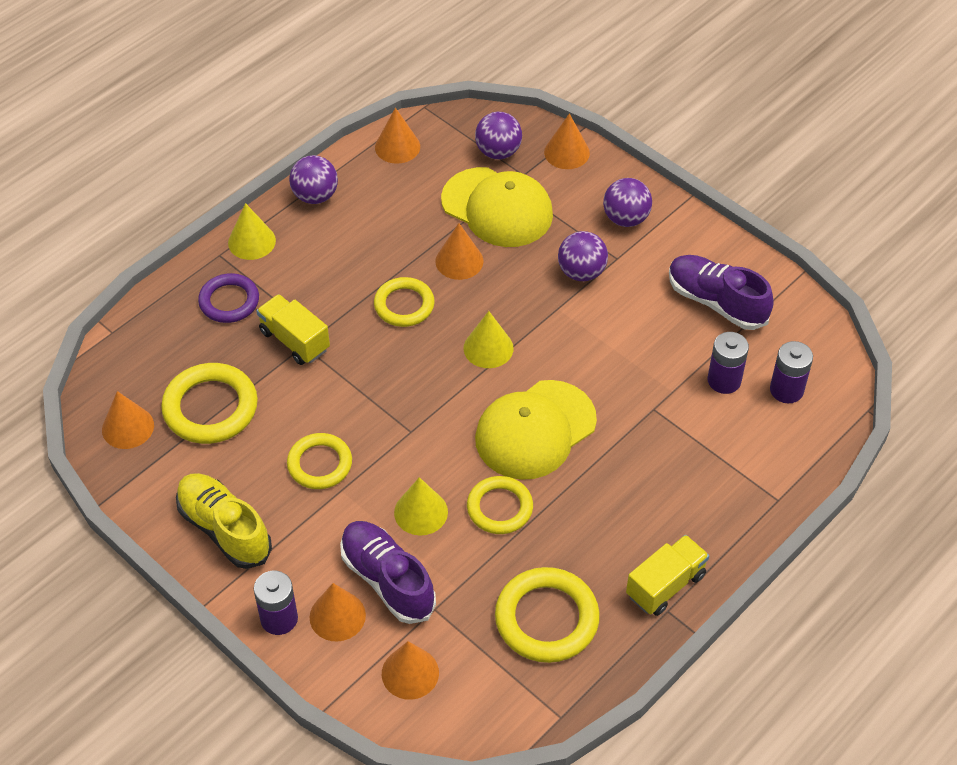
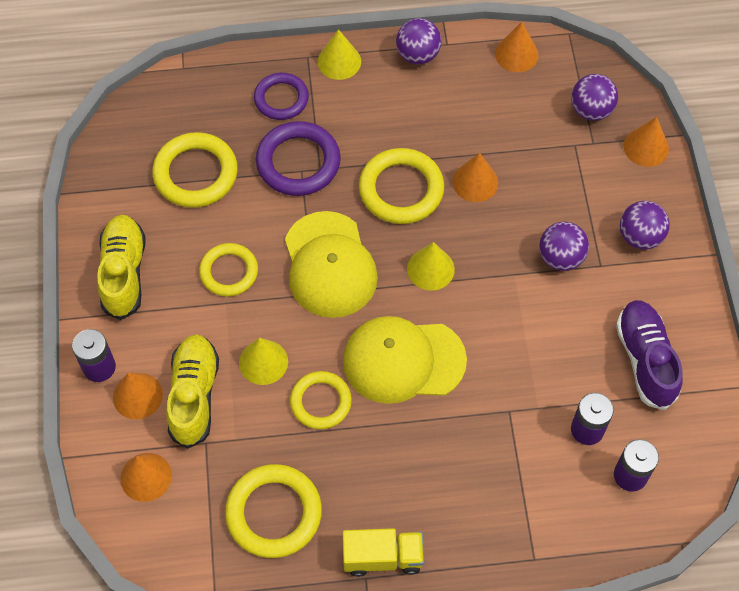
camera: 40 degrees right, 10 degrees up
(128, 427) = (130, 149): orange cone -> none
(294, 340) = (298, 162): yellow truck -> purple ring
(387, 580) = (194, 395): purple shoe -> yellow shoe
(404, 305) = (401, 189): yellow ring -> yellow ring, size x1.50
(497, 208) = (546, 157): yellow cap -> yellow cap (329, 265)

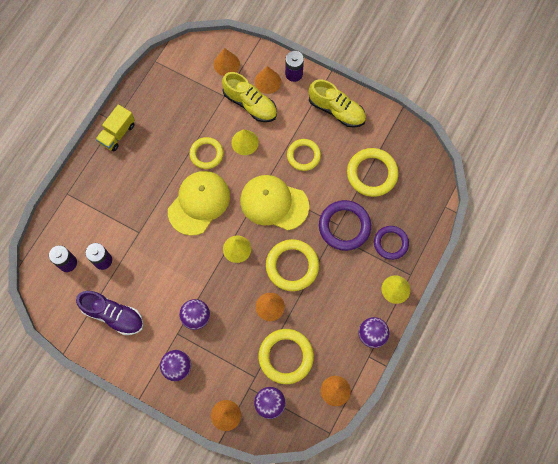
camera: 125 degrees right, 10 degrees up
(274, 513) = (170, 103): yellow ring -> yellow ring (286, 356)

